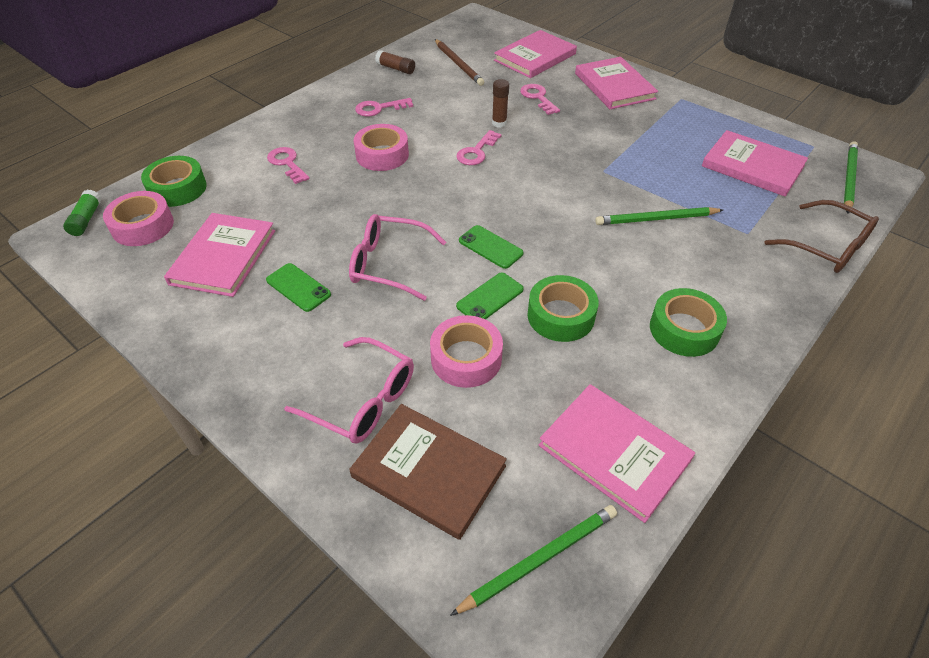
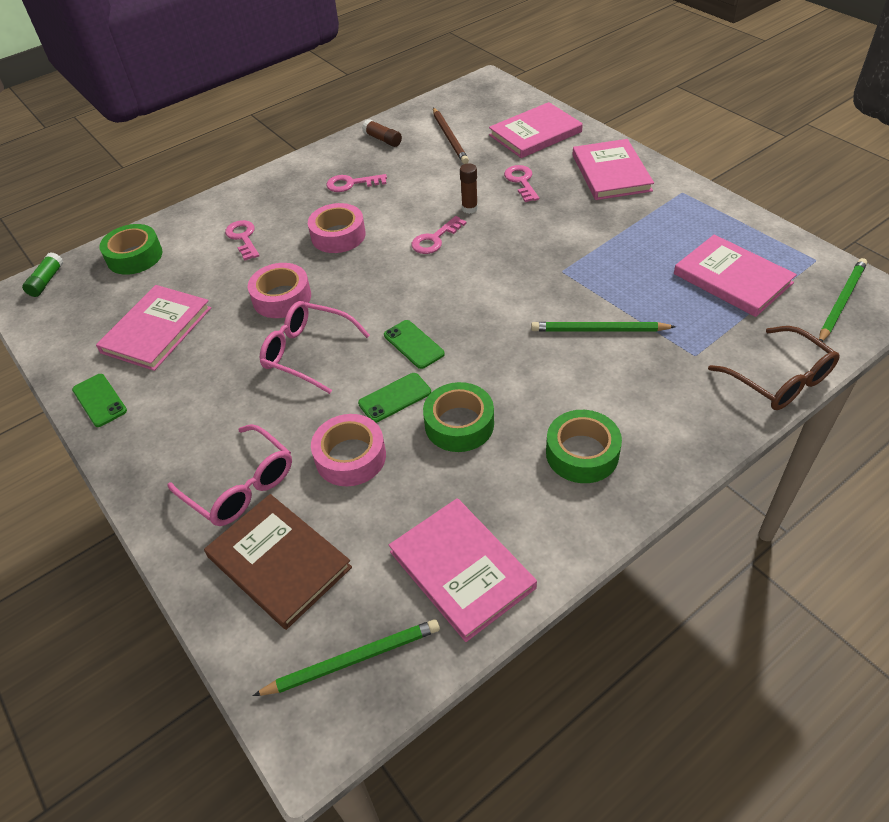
camera: 15 degrees right, 0 degrees up
(143, 226) = (93, 292): pink tape -> pink tape (282, 298)
(298, 287) = (216, 368): green phone -> green phone (99, 400)

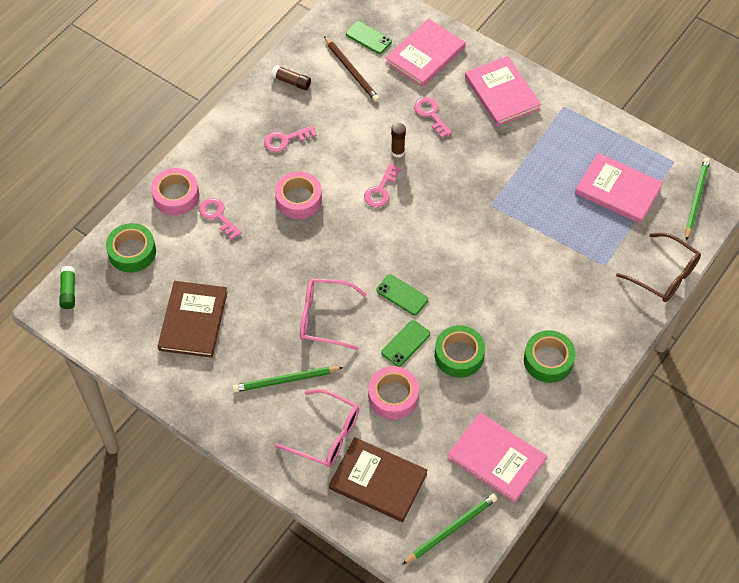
camera: 20 degrees left, 10 degrees up
(99, 400) = (183, 391): green phone -> green phone (368, 38)
(156, 330) = (193, 321): pink book -> brown book
(282, 298) = (280, 271): pink tape -> pink tape (176, 196)
(599, 330) = (533, 256): green pencil -> green pencil (285, 380)

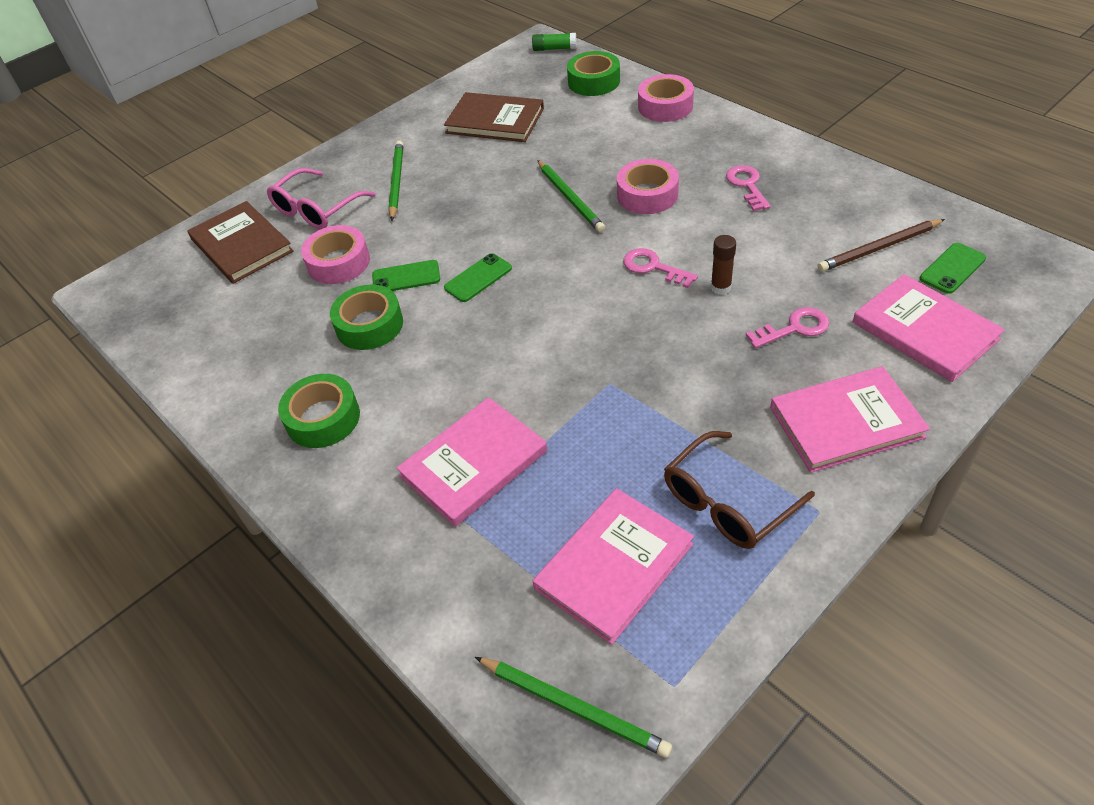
camera: 105 degrees right, 10 degrees down
(218, 216) = (632, 135): pink key -> none
(291, 82) = (852, 192): brown glue stick -> none
(324, 318) = (467, 211): pink glasses -> none
(378, 481) = (241, 245): brown book -> brown book turned 75 degrees counterclockwise
(405, 343) = (406, 277): green phone -> green phone turned 60 degrees counterclockwise
(451, 529) = (151, 299): green pencil -> green pencil (570, 198)
(496, 458) = (211, 348): pink book -> pink book (474, 463)
(664, 275) = (416, 607): brown glasses -> brown glasses (727, 502)

